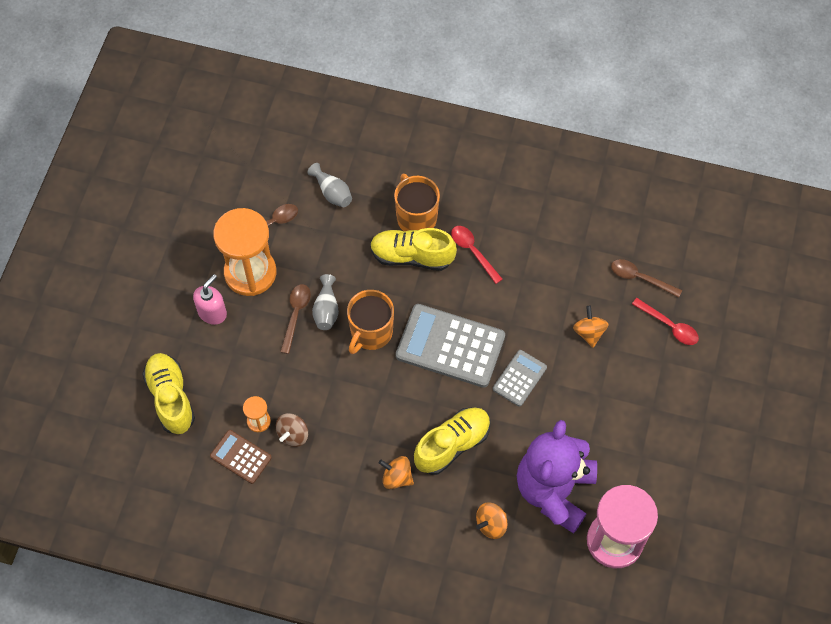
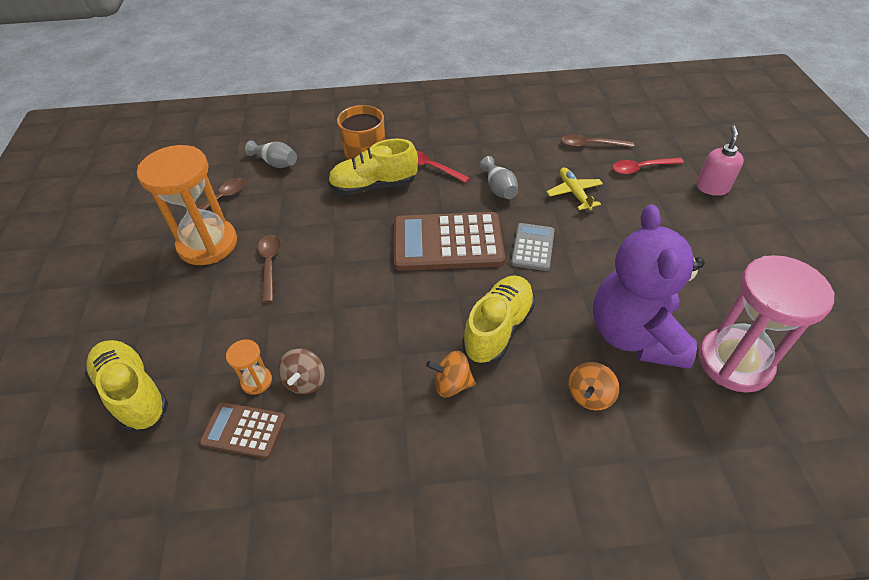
camera: 20 degrees left, 15 degrees down
(212, 312) = (171, 290): pink soap dispenser -> pink soap dispenser (712, 187)
(326, 310) = (302, 251): grey vase -> grey vase (499, 188)
(371, 332) = (359, 256): orange mug -> none
(450, 346) = (447, 242): grey calculator -> brown calculator
(589, 332) = (574, 193): orange spinning top -> yellow plane
(669, 326) = (641, 168): red spoon -> red spoon turned 150 degrees clockwise

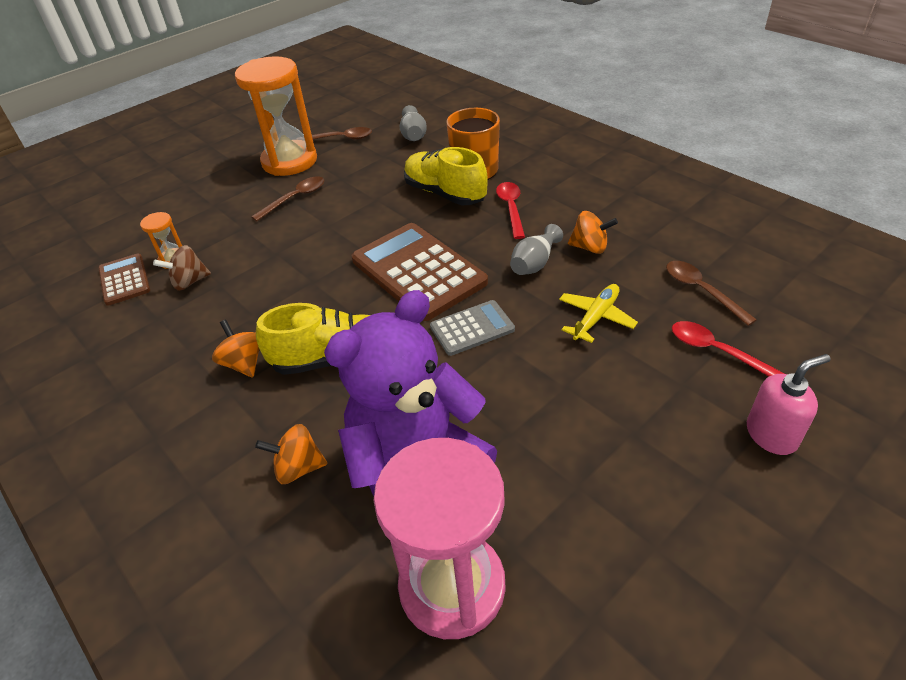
camera: 55 degrees right, 5 degrees down
(133, 393) = (127, 216): yellow shoe -> none
(509, 159) = (590, 247): none -> orange spinning top

